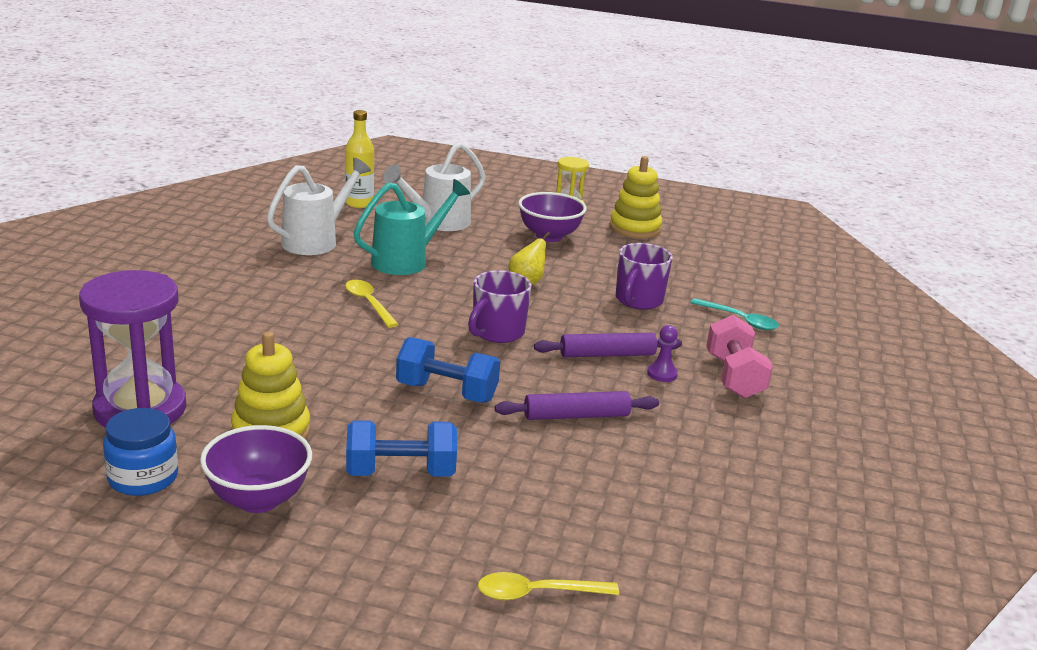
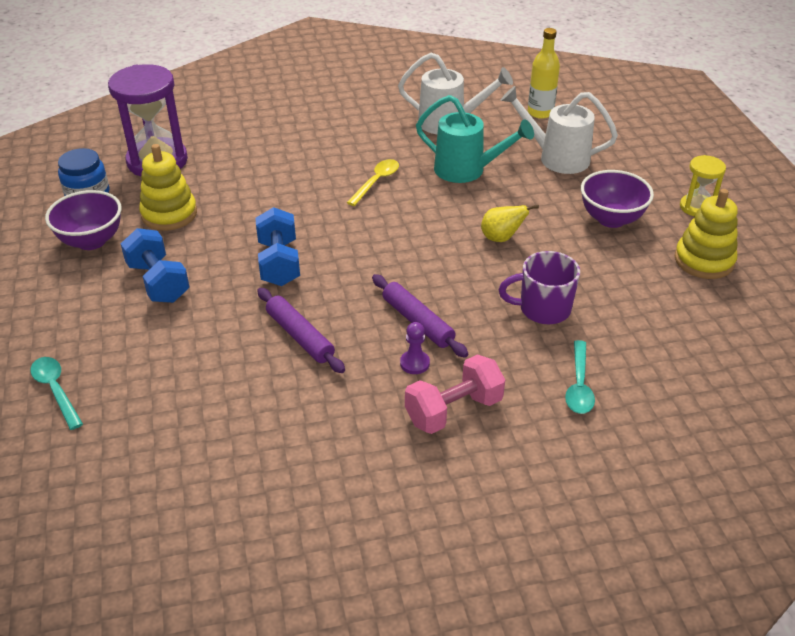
camera: 65 degrees right, 15 degrees up
(497, 332) = (395, 254): purple mug -> none
(537, 593) = (56, 390): yellow spoon -> turquoise spoon

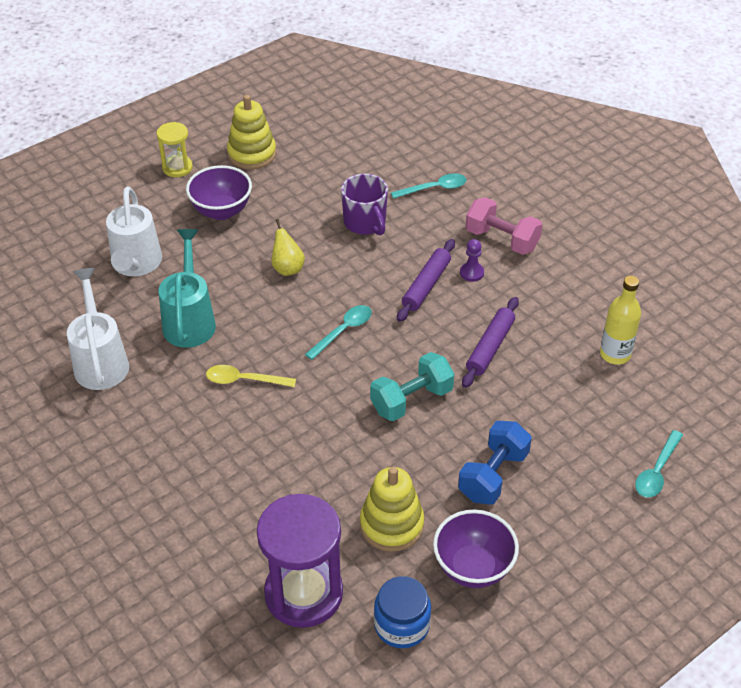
camera: 115 degrees left, 5 degrees up
(279, 263) = (411, 400): blue dumbbell -> turquoise dumbbell
(393, 249) = (343, 331): none -> turquoise spoon
(540, 112) = (48, 297): yellow bottle -> yellow bottle (615, 354)

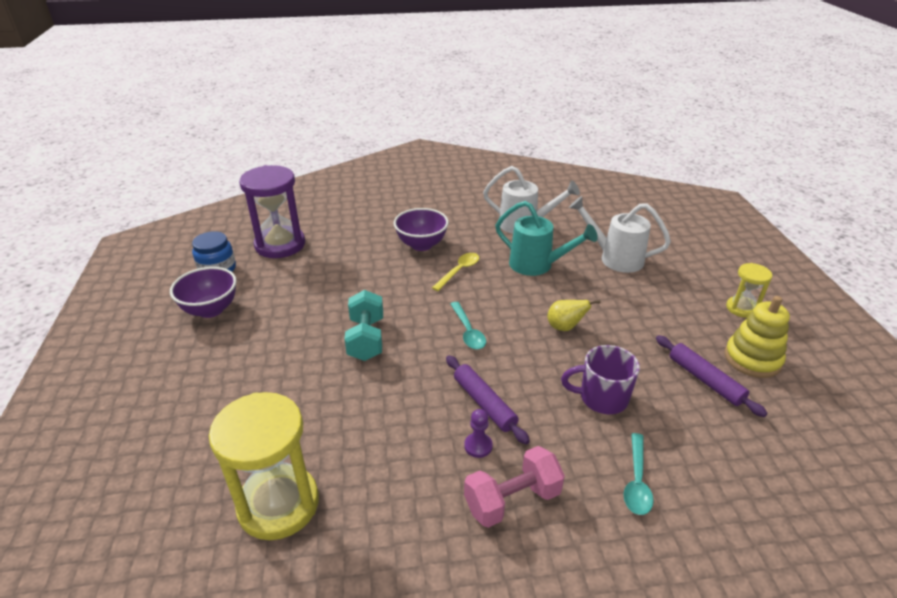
camera: 120 degrees right, 10 degrees down
(221, 211) = (664, 315): purple bowl -> purple bowl (421, 245)
(391, 525) = (280, 290): yellow stacking toy -> none
(490, 347) = (375, 411): purple rolling pin -> purple rolling pin (705, 380)
(493, 475) = (259, 350): blue dumbbell -> none
(615, 354) = (278, 504): yellow bottle -> yellow hourglass
(657, 471) = (143, 450): turquoise spoon -> none

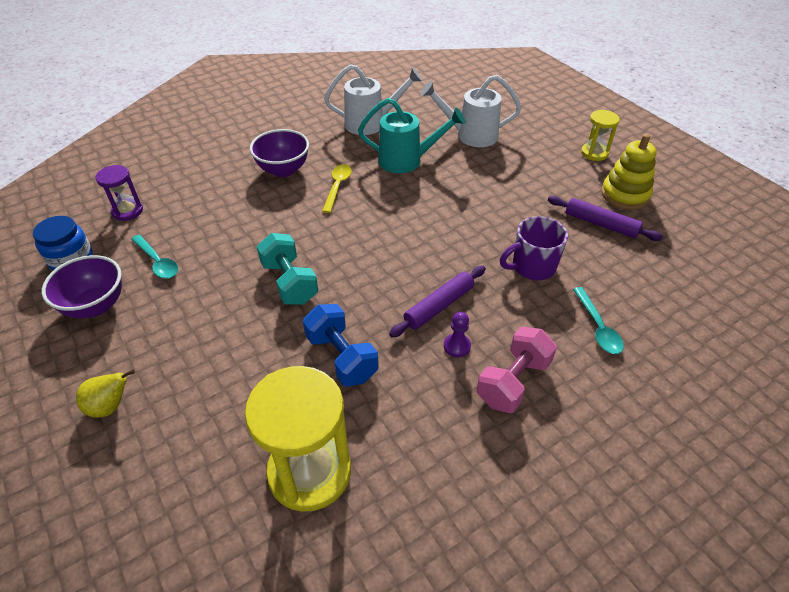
camera: 25 degrees left, 10 degrees up
(280, 245) = (127, 211): purple hourglass -> purple hourglass, size x0.53
(368, 417) = (341, 357): none -> blue dumbbell
(468, 331) = (383, 244): turquoise spoon -> turquoise spoon (157, 262)
(484, 403) = (439, 306): purple rolling pin -> purple rolling pin turned 75 degrees counterclockwise
(565, 327) = (466, 213): yellow pear -> yellow pear (110, 406)

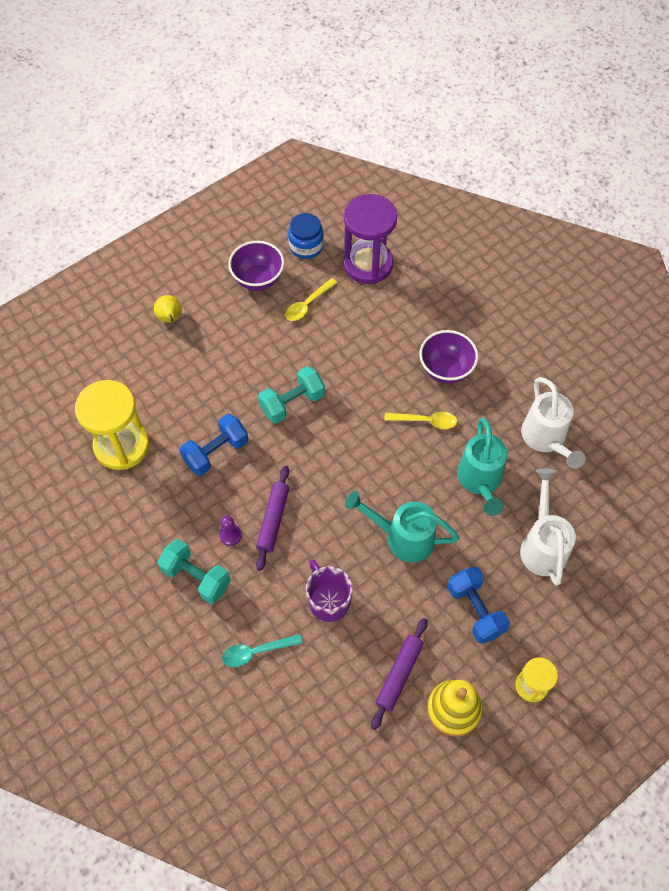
camera: 85 degrees right, 15 degrees up
(127, 211) = (368, 264): purple hourglass -> purple hourglass, size x1.90
(157, 262) = (307, 304): turquoise spoon -> yellow spoon
(439, 306) = (273, 520): purple rolling pin -> purple rolling pin turned 60 degrees clockwise
(462, 211) = (403, 537): none -> turquoise watering can
(513, 381) = (196, 577): pink dumbbell -> turquoise dumbbell
(532, 175) = (475, 610): none -> blue dumbbell

